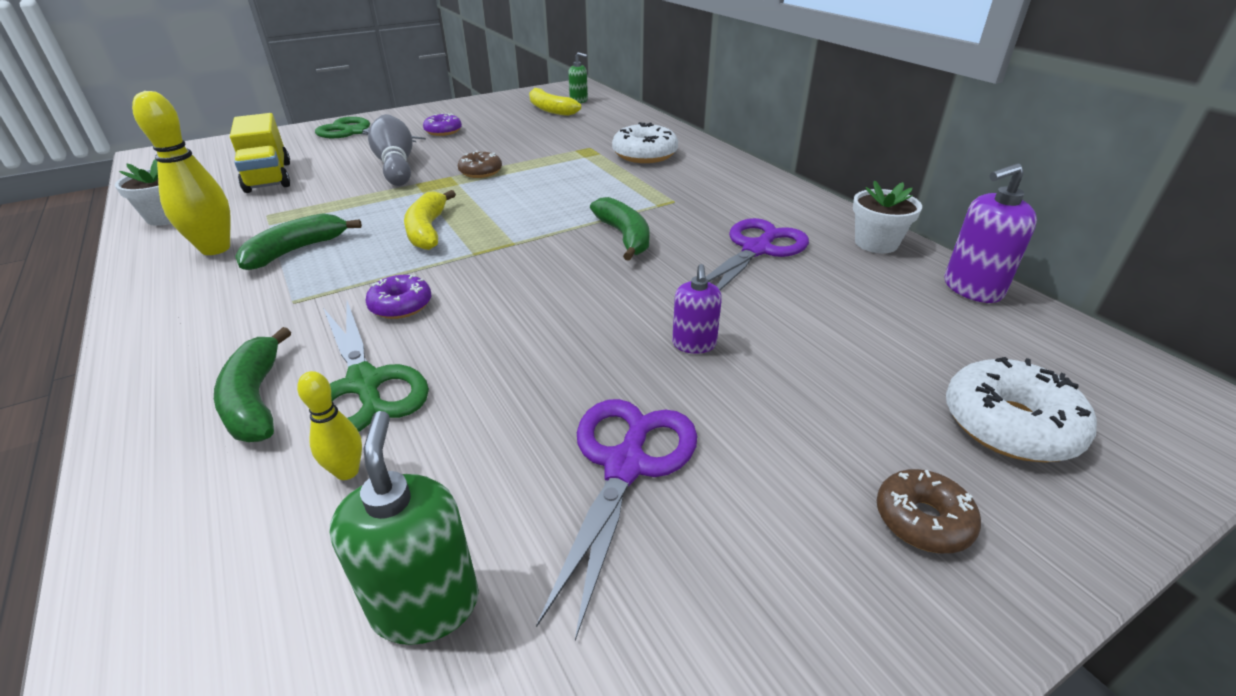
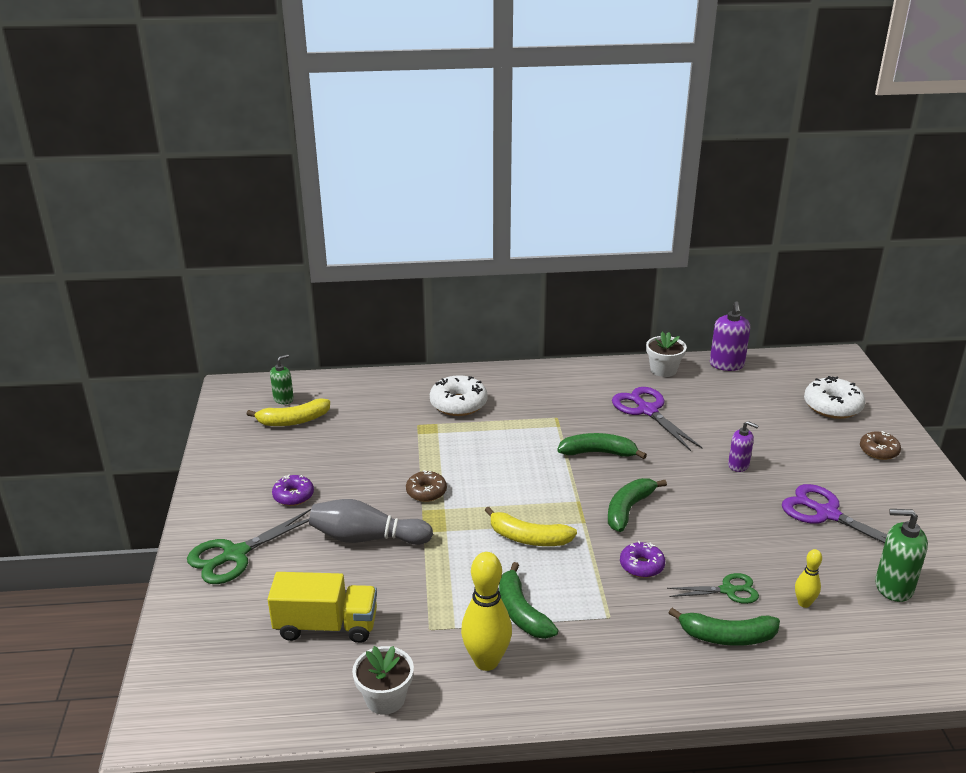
camera: 65 degrees left, 5 degrees down
(364, 384) = (728, 590): green scissors -> green scissors, size x0.61
(517, 276) = (628, 509): none -> green banana

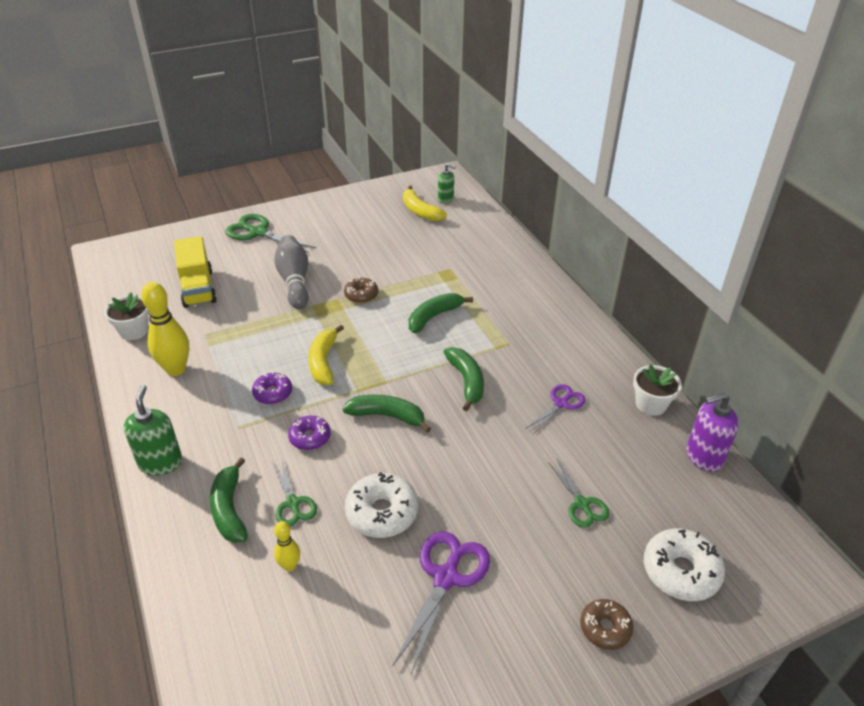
camera: 70 degrees right, 10 degrees up
(293, 496) = (330, 237): purple donut -> purple donut (273, 393)
(458, 404) = (494, 282): white donut -> white donut (382, 512)
(521, 612) = (232, 376): green banana -> green banana (434, 317)
(647, 410) = (561, 403): purple scissors -> purple scissors, size x0.61
(738, 465) = (500, 490): purple soap dispenser -> none
(762, 430) = (581, 504): none -> green scissors
(893, 587) = (337, 649): green soap dispenser -> green soap dispenser (160, 463)

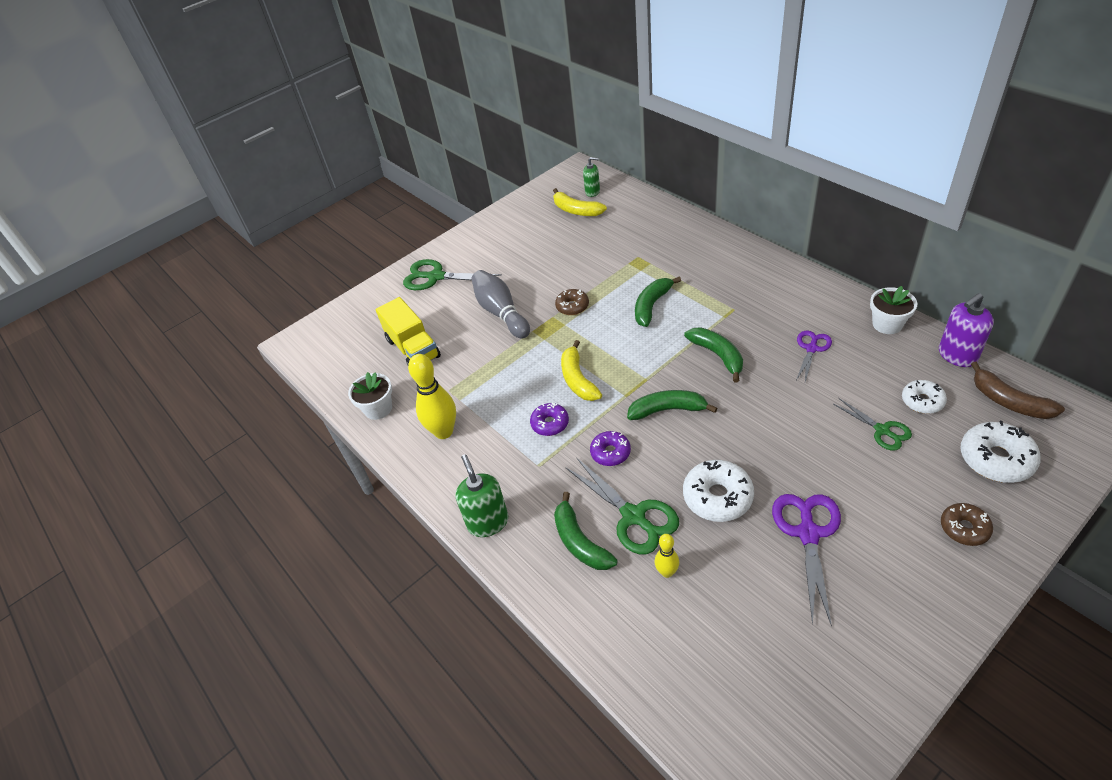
camera: 10 degrees left, 5 degrees up
(293, 503) = (633, 516): green scissors -> green scissors, size x1.63
(640, 489) = (922, 401): none -> white donut
(729, 519) = (1009, 401): none -> brown banana

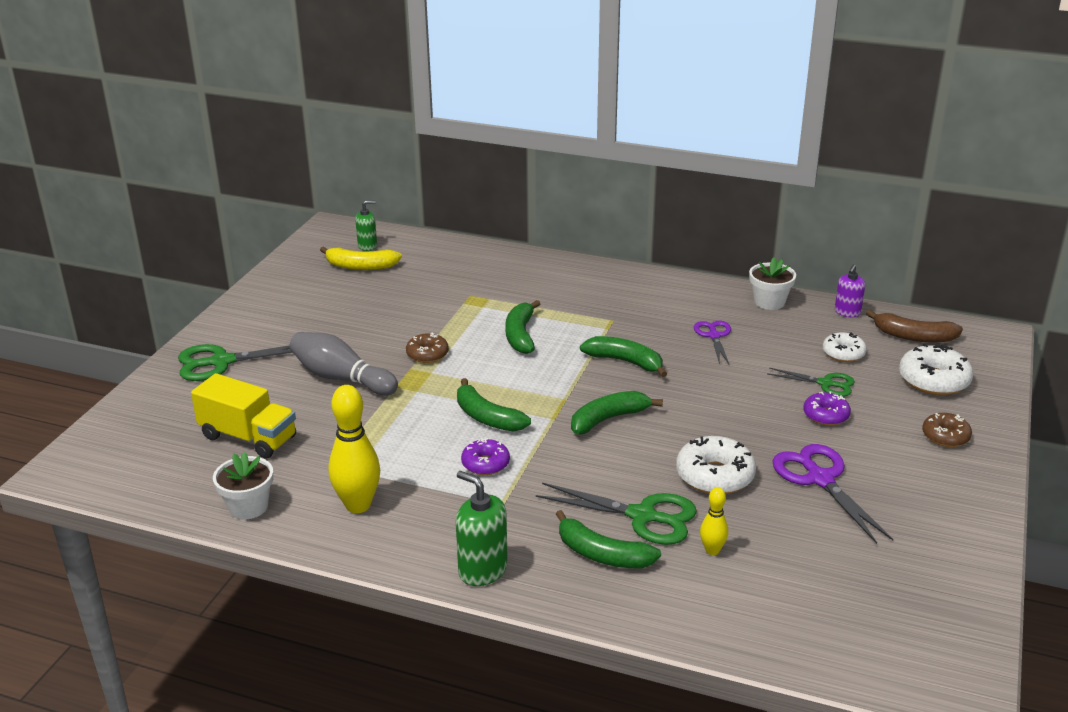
camera: 35 degrees left, 15 degrees down
(578, 379) = (487, 417): yellow banana -> green banana
(610, 452) = (575, 470): purple donut -> purple donut (826, 415)
(957, 355) = (847, 312): purple soap dispenser -> purple soap dispenser, size x0.64

